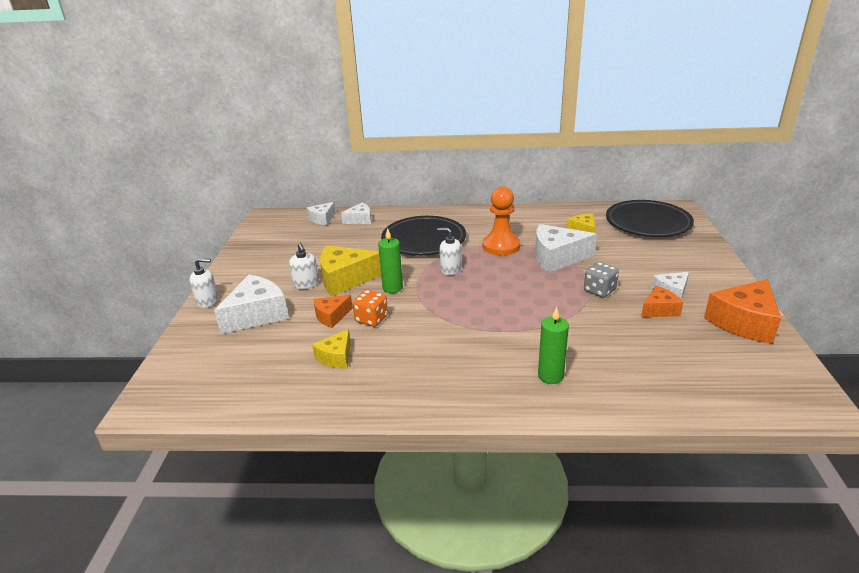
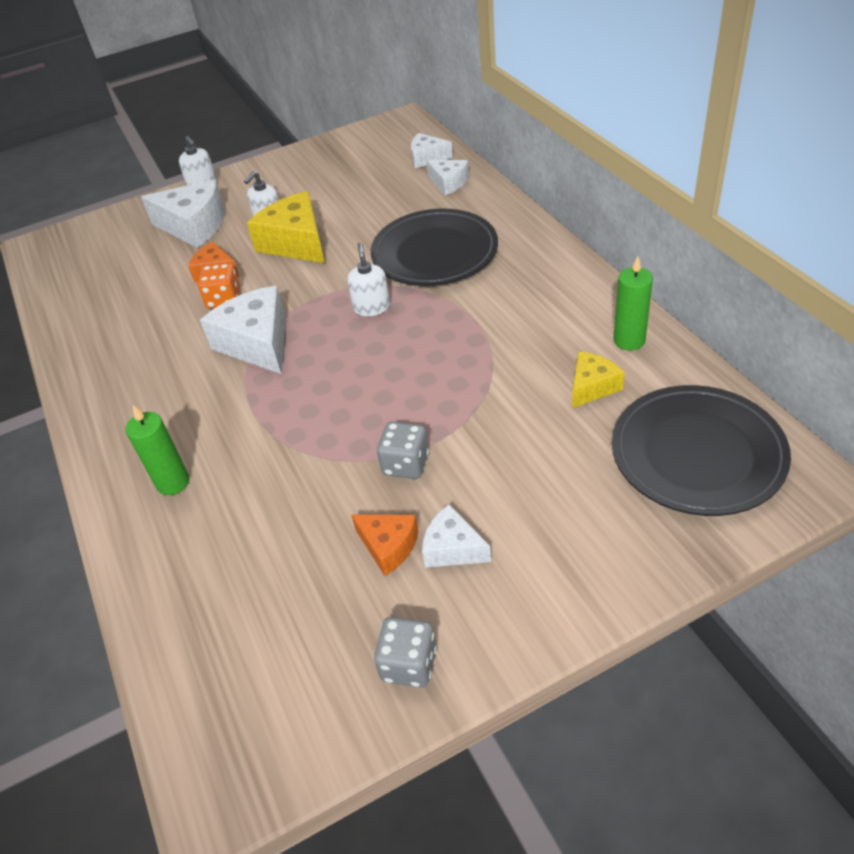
camera: 65 degrees right, 15 degrees up
(336, 357) = (143, 310): yellow cheese -> none
(392, 288) = (298, 283): green candle -> green candle (629, 340)
(501, 246) = (470, 323): orange pawn -> none
(557, 258) = (476, 389): white cheese -> white cheese (257, 343)
(744, 322) = (409, 664): orange cheese -> grey dice

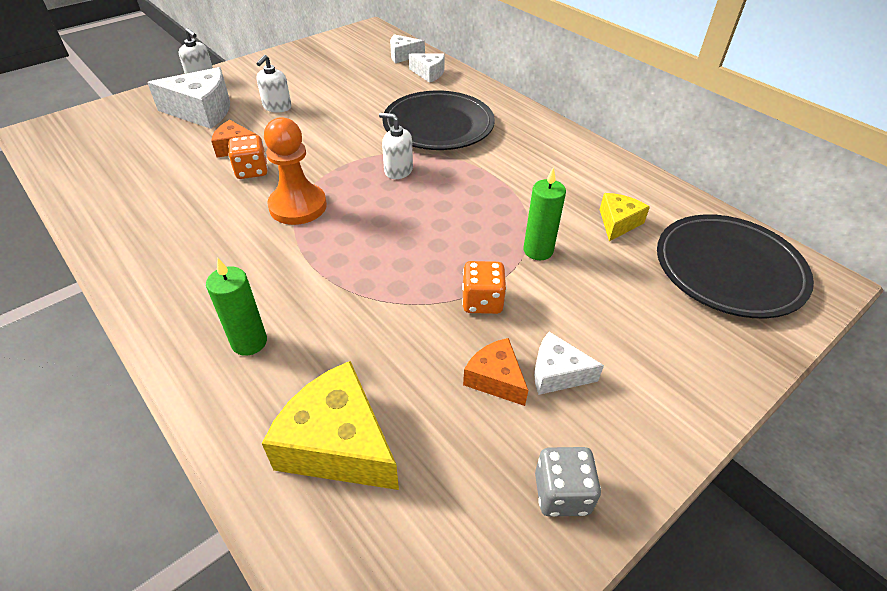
camera: 20 degrees left, 0 degrees up
(257, 343) = (298, 206): white cheese -> orange pawn
(296, 243) = (307, 122): yellow cheese -> yellow cheese (338, 444)
(372, 307) = (398, 170): white soap dispenser -> white soap dispenser turned 45 degrees counterclockwise
(388, 546) = (495, 379): orange cheese -> orange cheese turned 150 degrees counterclockwise
(405, 464) = (482, 301): grey dice -> orange dice
(629, 340) = (631, 185): green candle -> green candle (538, 250)

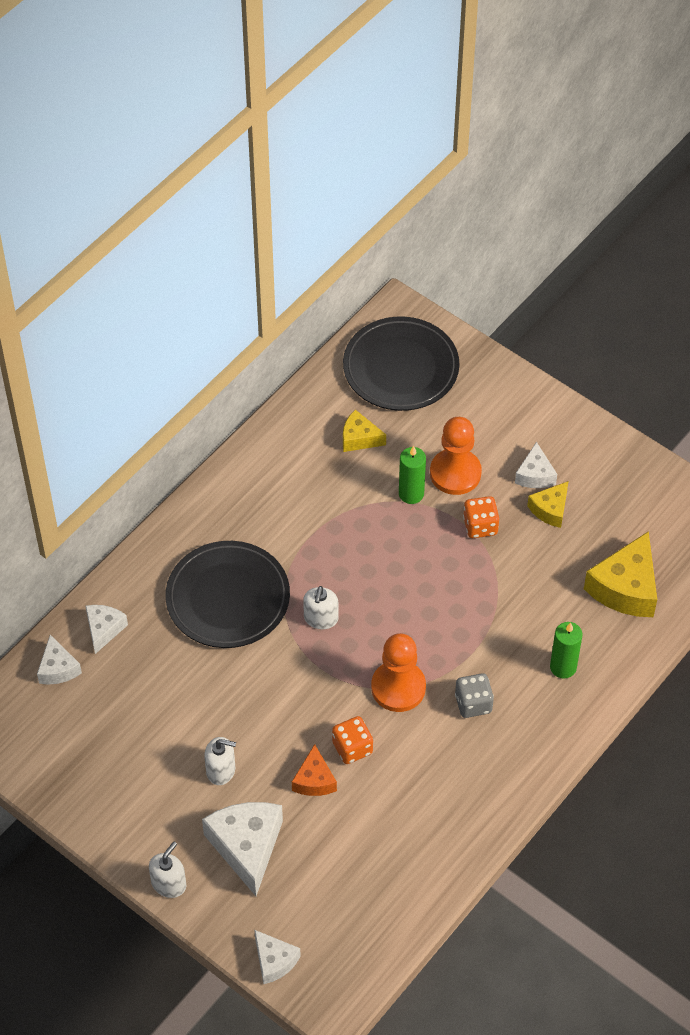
camera: 100 degrees left, 10 degrees up
(98, 112) = (274, 961): none -> white cheese
(495, 379) = (550, 509): orange cheese -> yellow cheese
(562, 493) = (621, 469): grey dice -> grey dice (473, 703)
(565, 292) = (455, 473): none -> orange pawn

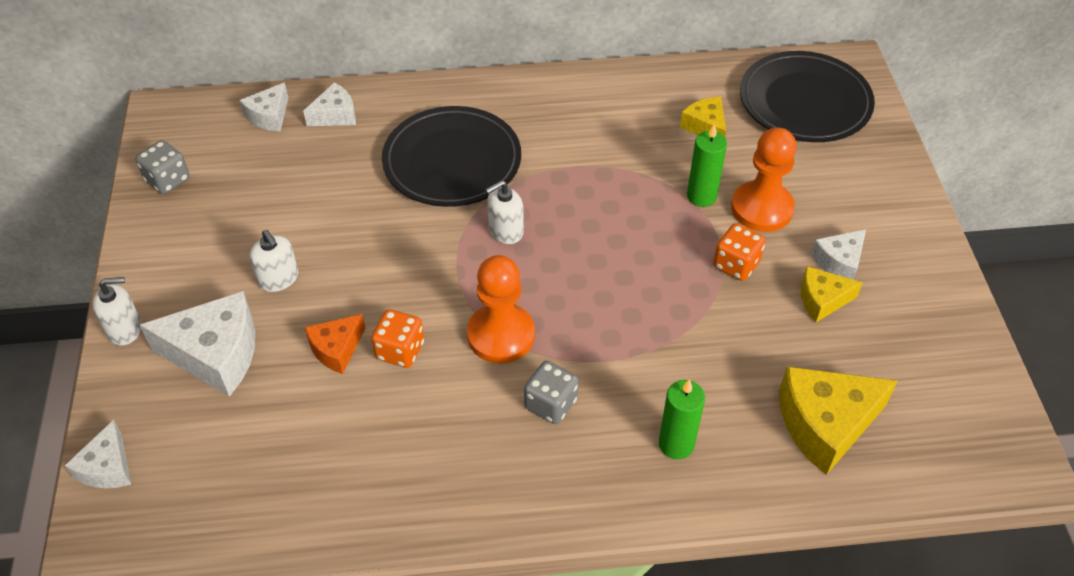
camera: 45 degrees right, 5 degrees down
(53, 772) = (167, 180): none -> grey dice
(246, 847) = (216, 354): white cheese -> white cheese turned 60 degrees clockwise

